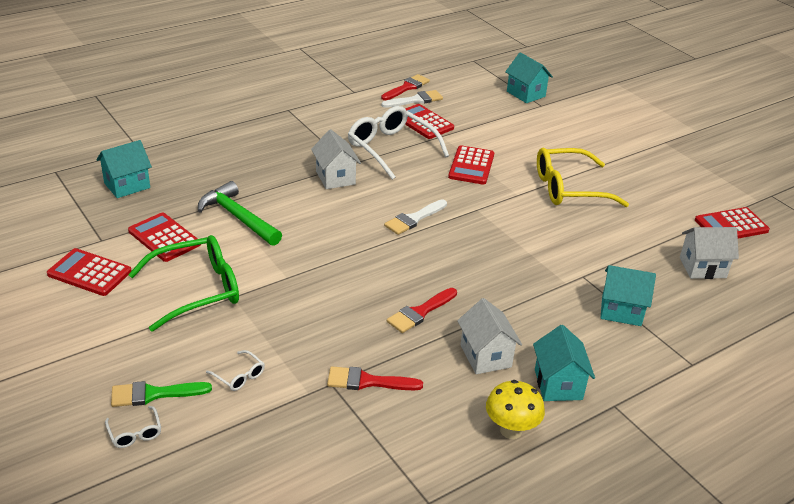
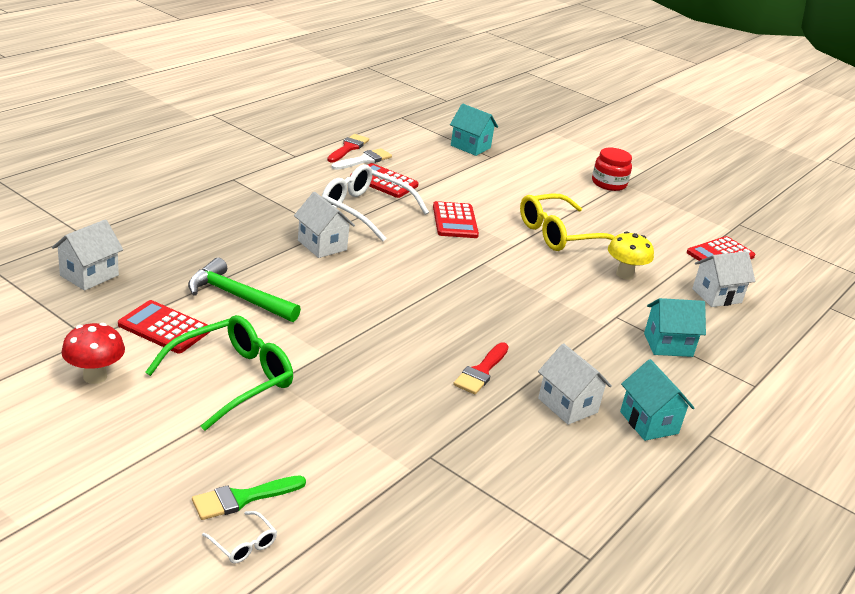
camera: 20 degrees left, 5 degrees down
(89, 273) = (95, 376): red calculator -> red mushroom
(127, 185) = (89, 275): turquoise house -> white house
(239, 376) = (328, 464): white glasses -> none
(367, 381) = (466, 448): red brush -> none
(414, 219) = (425, 279): white brush -> none
(511, 430) = (629, 474): yellow mushroom -> yellow mushroom (624, 274)
(649, 141) = (609, 183): none -> red jar

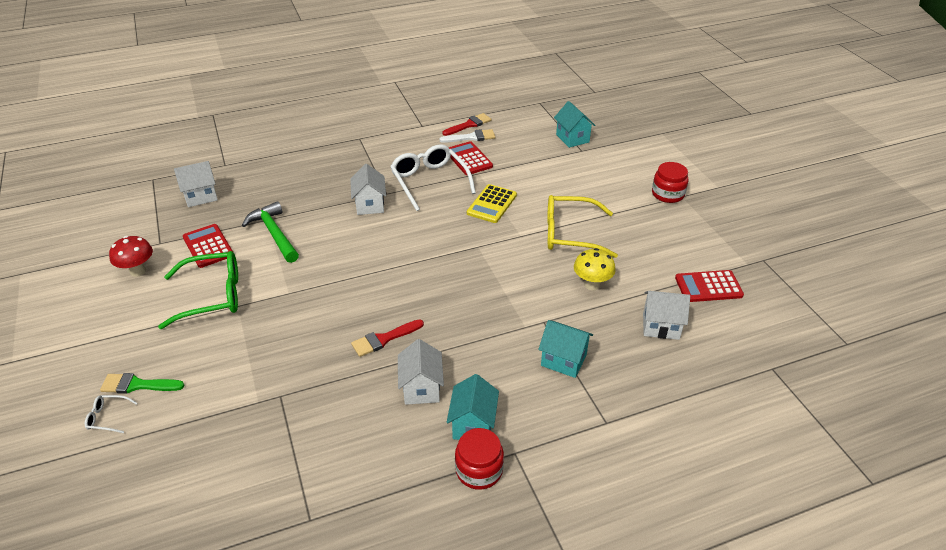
camera: 35 degrees right, 10 degrees up
(243, 544) = (108, 417): white glasses -> white glasses turned 105 degrees clockwise
(455, 221) = (492, 204): red calculator -> yellow calculator
(695, 459) = (479, 470): none -> red jar

